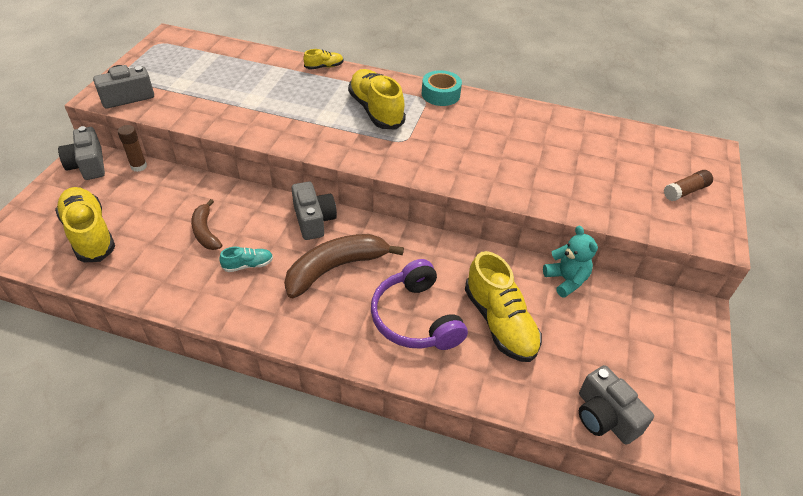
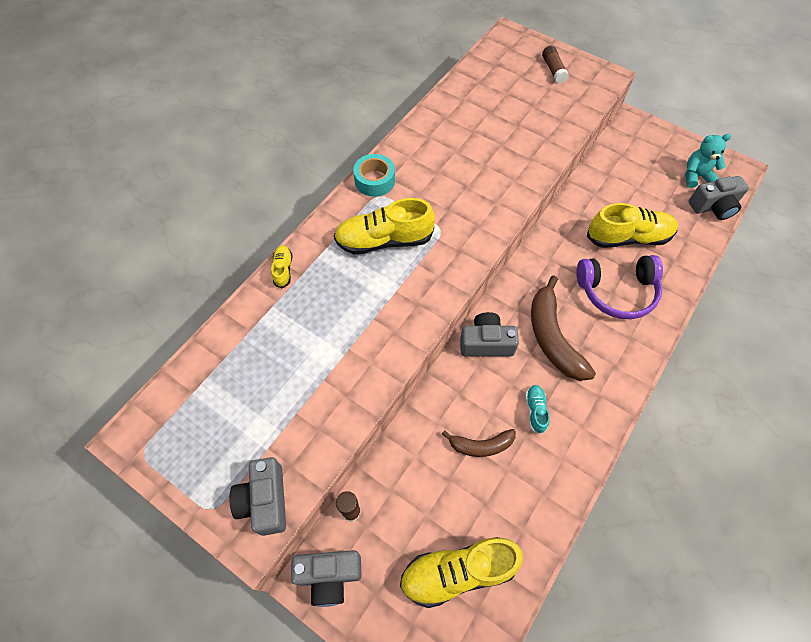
camera: 70 degrees left, 15 degrees up
(566, 280) = (592, 182): turquoise teddy bear -> turquoise teddy bear (696, 176)

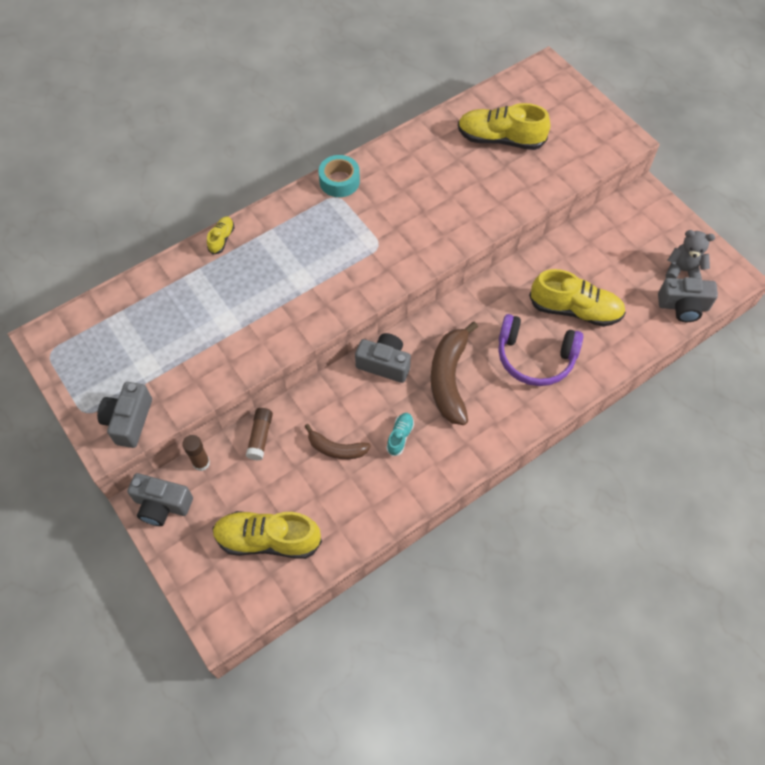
camera: 20 degrees right, 0 degrees up
(384, 240) = (322, 239): yellow shoe -> yellow shoe (500, 139)
(553, 70) = (572, 118): brown glue stick -> brown glue stick (260, 436)
(696, 176) = (683, 270): turquoise teddy bear -> grey teddy bear

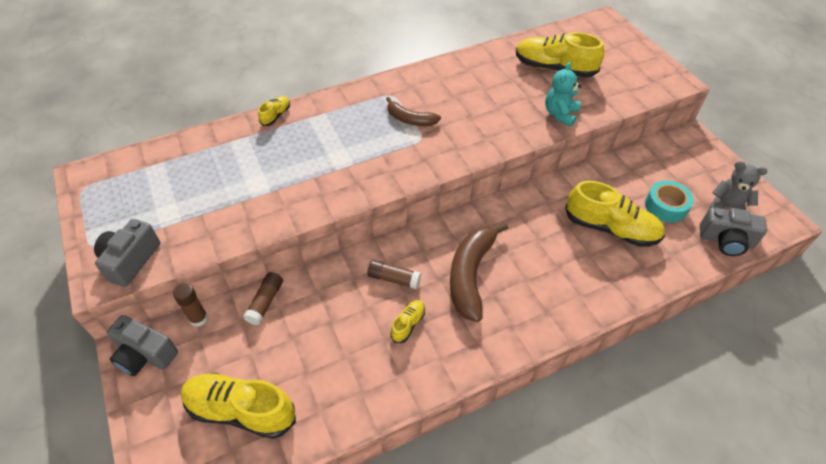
camera: 10 degrees right, 10 degrees down
(336, 449) = (339, 326): brown banana -> brown banana (410, 119)
(339, 181) = (397, 83): turquoise tape -> turquoise tape (666, 206)
(377, 394) = (394, 279): none -> brown glue stick
(384, 364) = (407, 251): grey camera -> none
(400, 436) = (408, 324): turquoise shoe -> yellow shoe
(513, 196) = (560, 114): none -> turquoise teddy bear
(535, 357) = (563, 267): purple headphones -> none

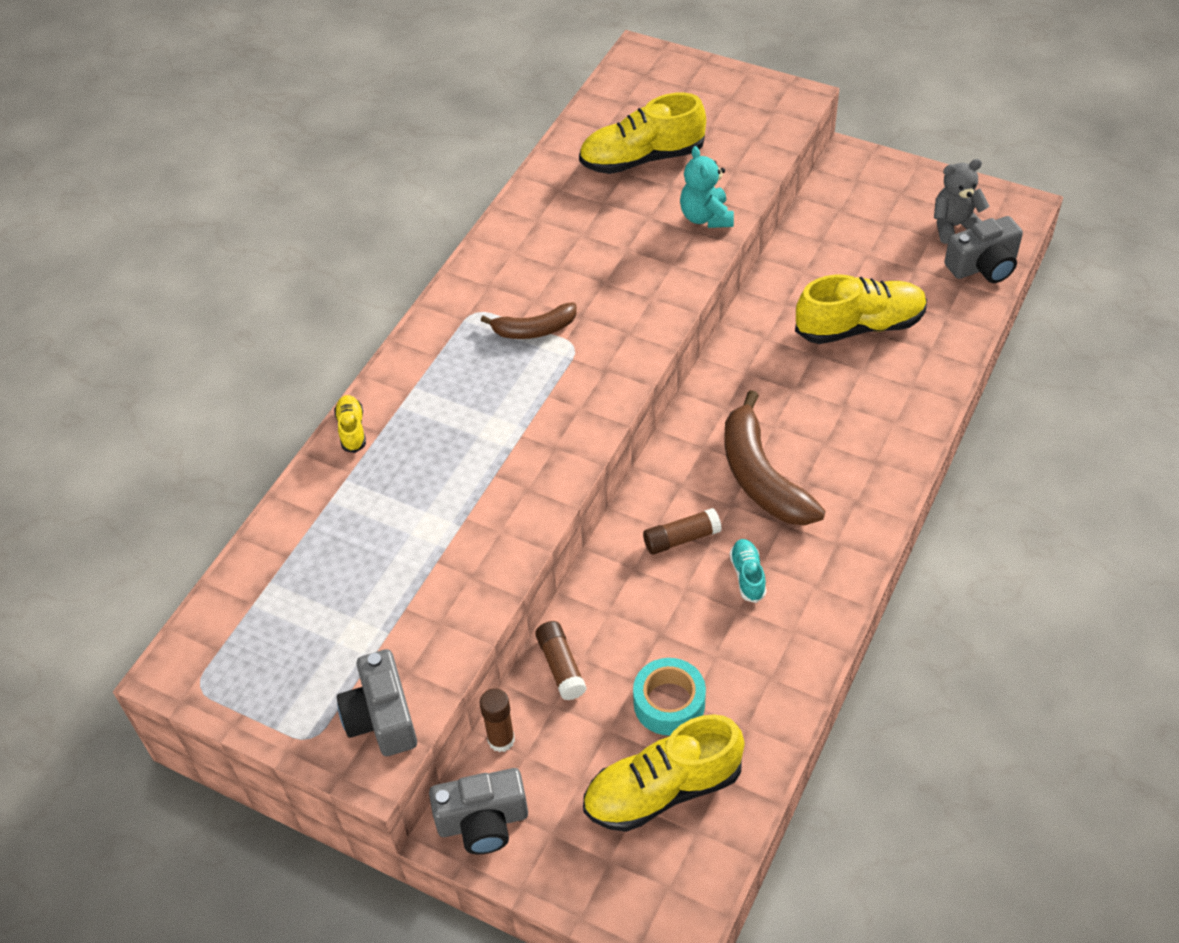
camera: 35 degrees left, 0 degrees up
(408, 324) = (747, 576): yellow shoe -> turquoise shoe
(666, 206) = (893, 264): turquoise tape -> turquoise tape (669, 703)

